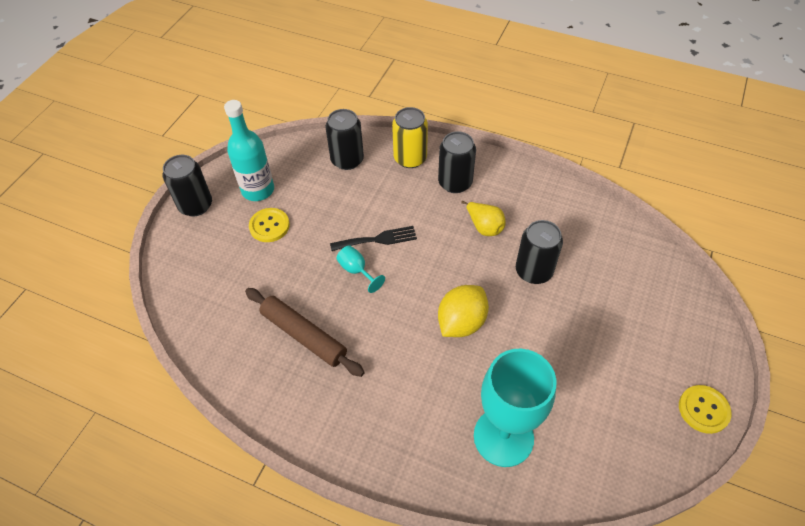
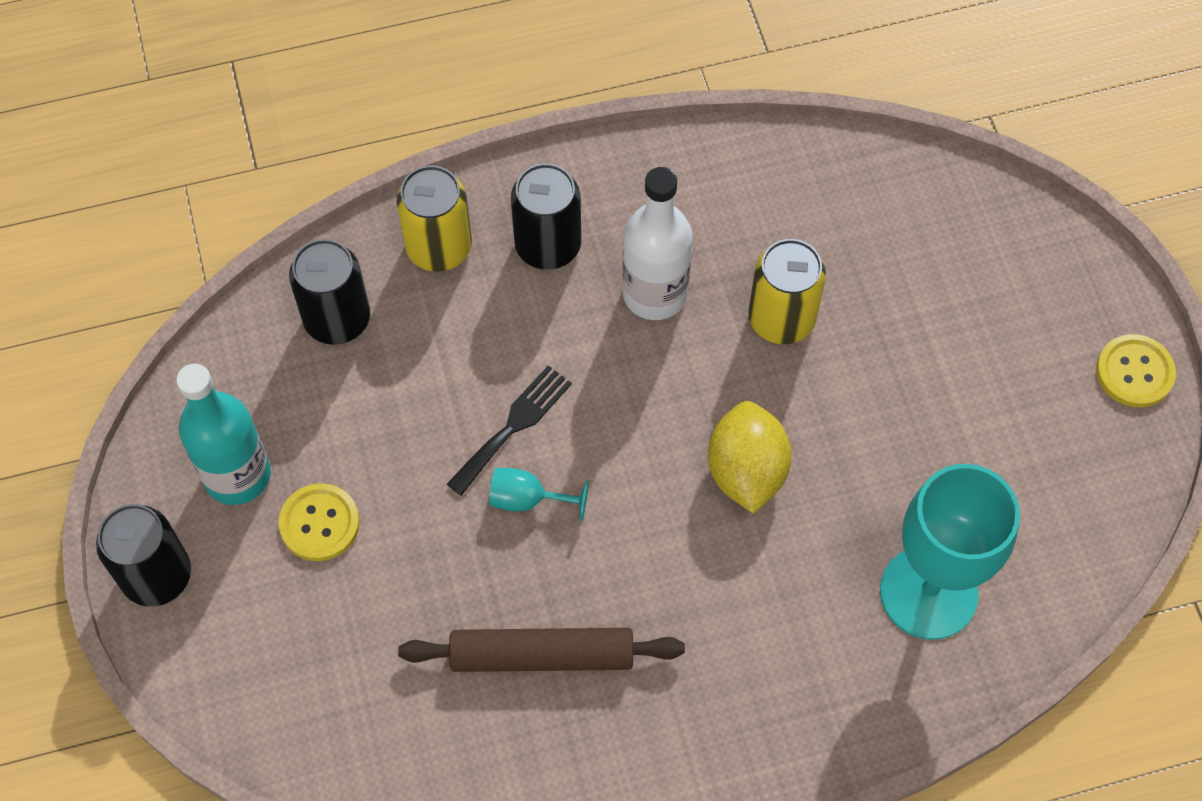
camera: 40 degrees left, 10 degrees up
(484, 227) = (654, 293): yellow pear -> white bottle
(533, 271) = (781, 319): black can -> yellow can

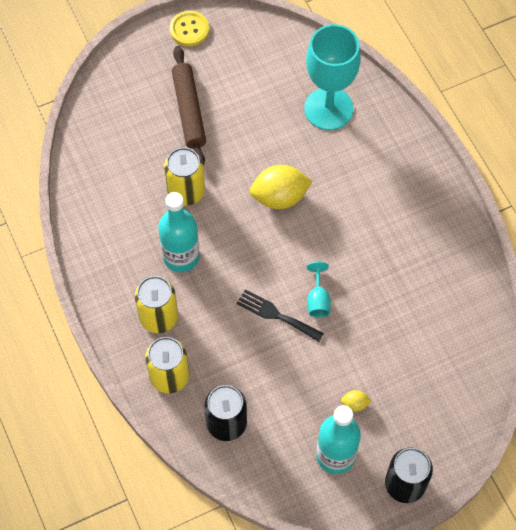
camera: 100 degrees left, 0 degrees up
(319, 523) = (355, 404): yellow button -> yellow lemon
(541, 655) = (403, 278): brown rolling pin -> brown rolling pin (189, 111)
(548, 245) = (158, 317): black can -> yellow can
(654, 293) = (181, 256): white bottle -> turquoise bottle

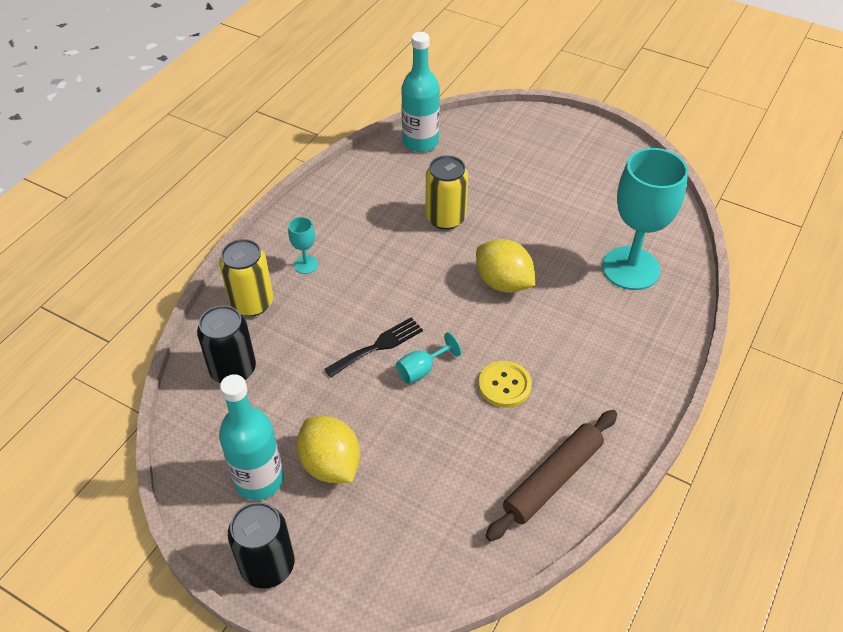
camera: 55 degrees right, 15 degrees down
(158, 317) = (306, 265): yellow can -> turquoise goblet
(181, 256) = (379, 248): turquoise bottle -> turquoise bottle (420, 142)
(189, 29) = (601, 140): yellow button -> yellow button (504, 385)
(189, 111) = (525, 179): brown rolling pin -> brown rolling pin (552, 479)
(276, 315) = (378, 346): black fork -> black fork turned 60 degrees clockwise
(355, 404) = (330, 464): yellow lemon -> yellow lemon, size x2.22

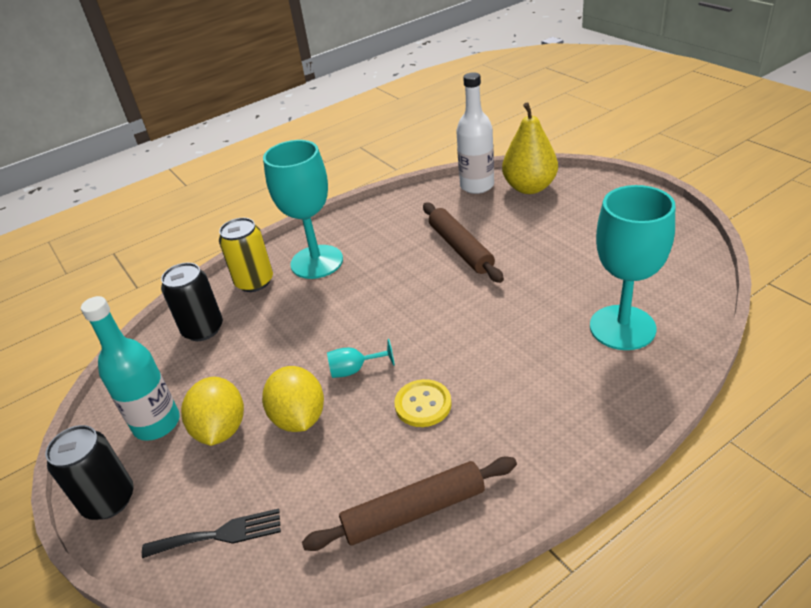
camera: 30 degrees right, 10 degrees down
(306, 265) = (317, 262): turquoise goblet -> turquoise goblet, size x2.36
(378, 346) = (330, 340): black fork -> black fork (219, 535)
(420, 142) = (477, 186): turquoise bottle -> white bottle
(445, 218) = (460, 248): yellow can -> brown rolling pin
(474, 135) = (529, 187): none -> yellow pear
(503, 283) = (480, 312): yellow lemon -> yellow lemon (299, 418)

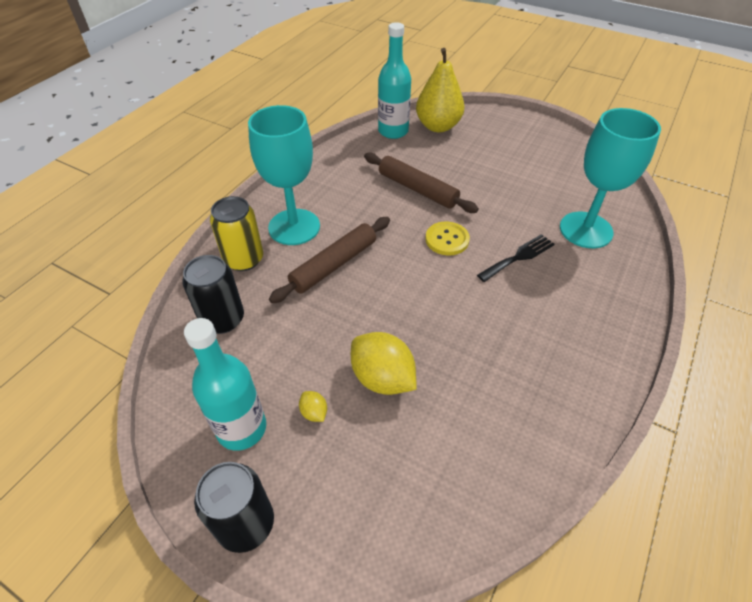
camera: 30 degrees left, 10 degrees up
(219, 535) = (386, 513): black fork -> black fork (518, 257)
(221, 429) = (314, 412): yellow lemon -> yellow lemon, size x0.45
(355, 370) = (401, 319): turquoise goblet -> none
(414, 511) = (538, 428): brown rolling pin -> brown rolling pin (334, 265)
(423, 404) = (481, 334): yellow button -> yellow button (447, 240)
(477, 186) = (393, 131): white bottle -> turquoise bottle

